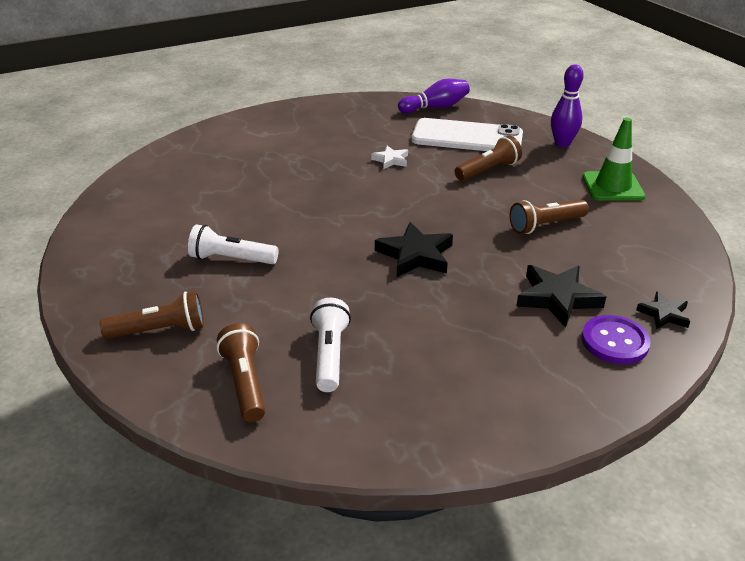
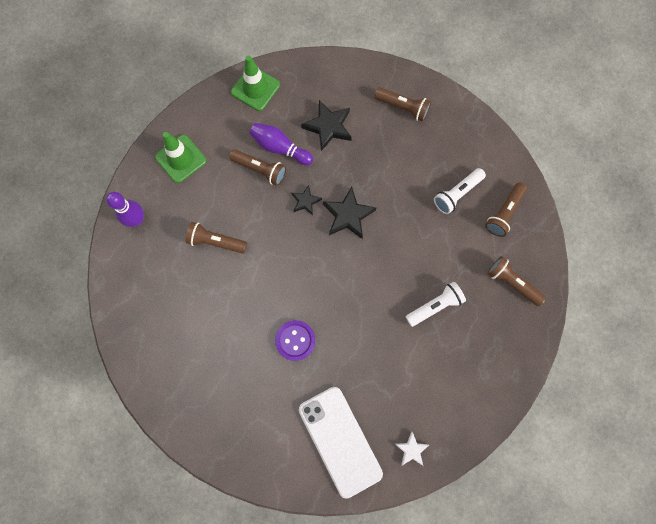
camera: 130 degrees left, 40 degrees up
(231, 259) = (435, 306): white flashlight -> white flashlight turned 90 degrees counterclockwise
(391, 160) = (250, 312): white star -> white star (411, 449)
(435, 107) = (137, 347): purple bowling pin -> purple bowling pin (280, 148)
(467, 137) = (175, 287): white phone -> white phone (340, 441)
(522, 382) = (403, 107): none -> brown flashlight
(614, 341) = (342, 87): purple button -> purple button (295, 340)
(664, 314) = (302, 77): black star -> black star (305, 201)
(674, 269) = (255, 88): none -> green traffic cone

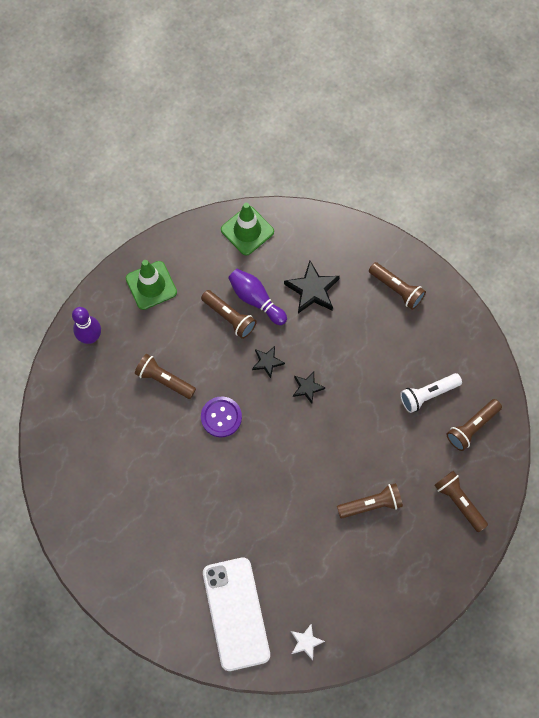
camera: 15 degrees right, 5 degrees down
(295, 340) = (218, 501): purple button -> purple button (221, 417)
(348, 215) = (307, 388): black star -> black star, size x0.58
(435, 306) = (371, 504): white flashlight -> brown flashlight

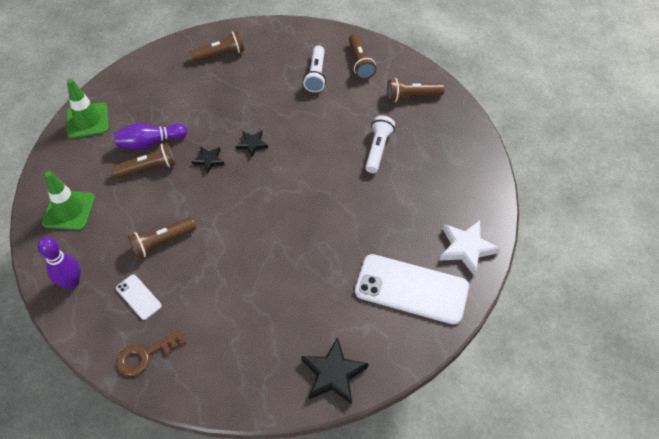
camera: 60 degrees left, 15 degrees down
(63, 436) = (145, 355): none -> brown key
(106, 396) = (138, 297): none -> white phone
(221, 417) = (230, 215): purple button -> none
(306, 642) = (466, 248): white star -> white star, size x1.72
(312, 290) = (175, 103): black star -> black star (333, 374)
(371, 504) = (378, 149): brown flashlight -> white flashlight

